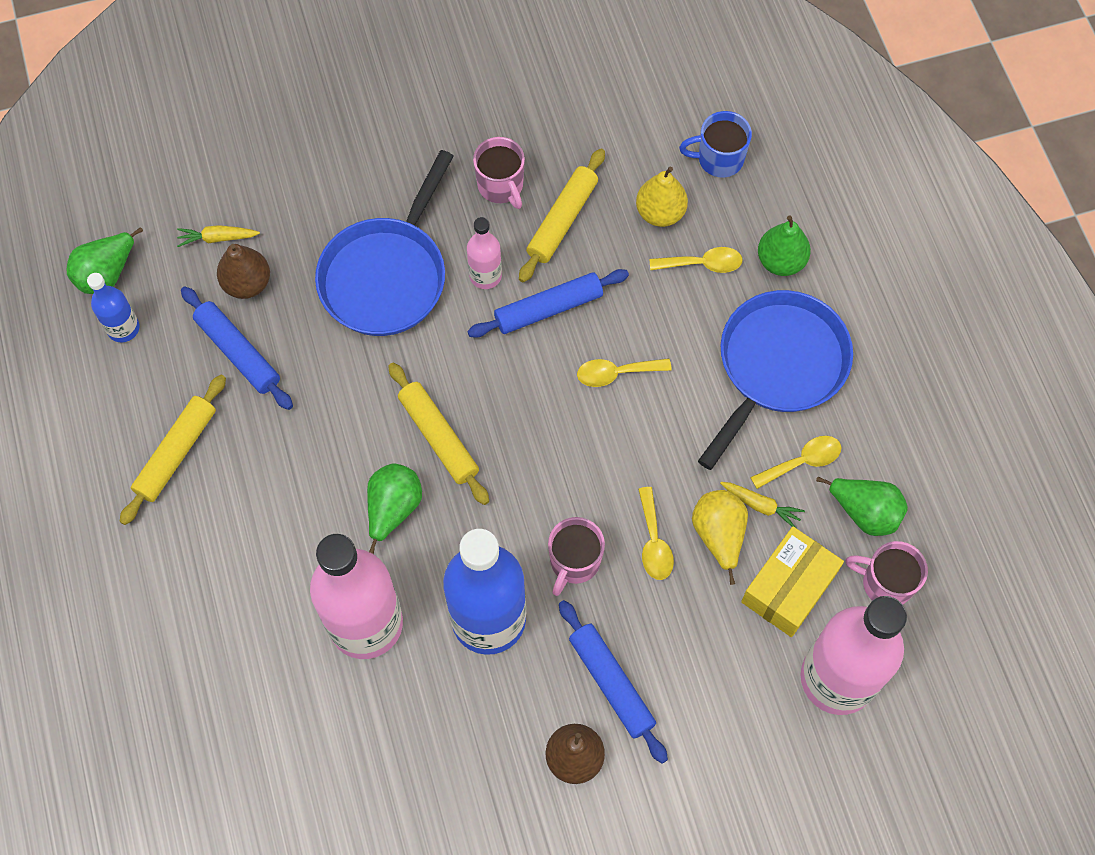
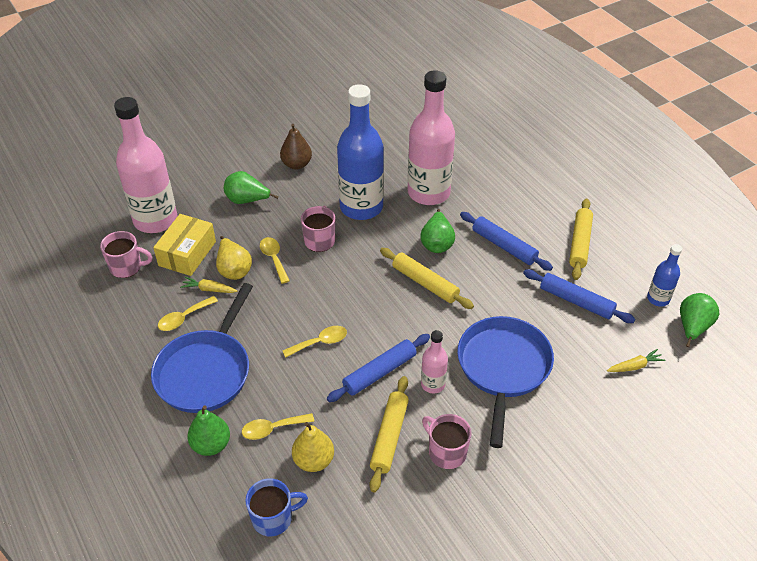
camera: 165 degrees right, 20 degrees down
(247, 283) = (596, 342): brown pear -> none
(612, 683) = (284, 195): blue rolling pin -> blue rolling pin (504, 246)
(864, 512) = (140, 299): green pear -> green pear (247, 200)

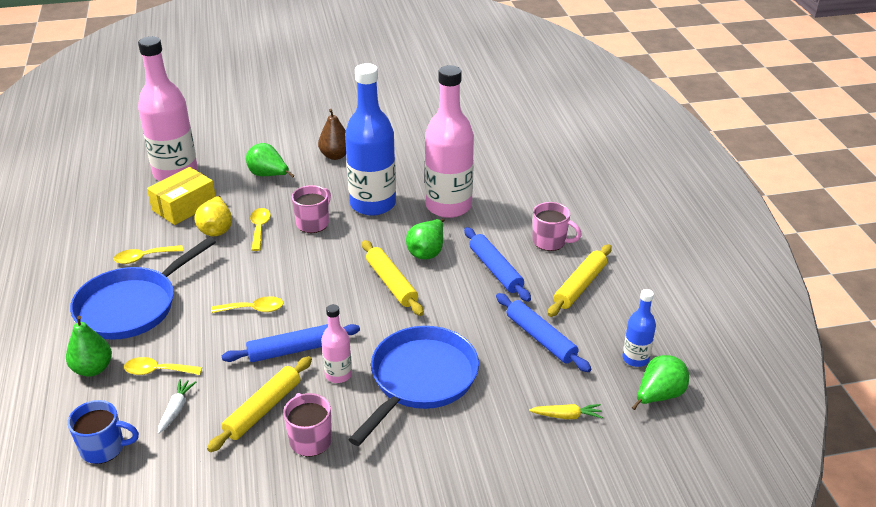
camera: 20 degrees right, 10 degrees down
(127, 267) = (124, 205): pink mug -> pink mug (550, 242)
(209, 289) = (183, 240): yellow carrot -> none
(313, 460) = (176, 409): yellow pear -> white carrot

